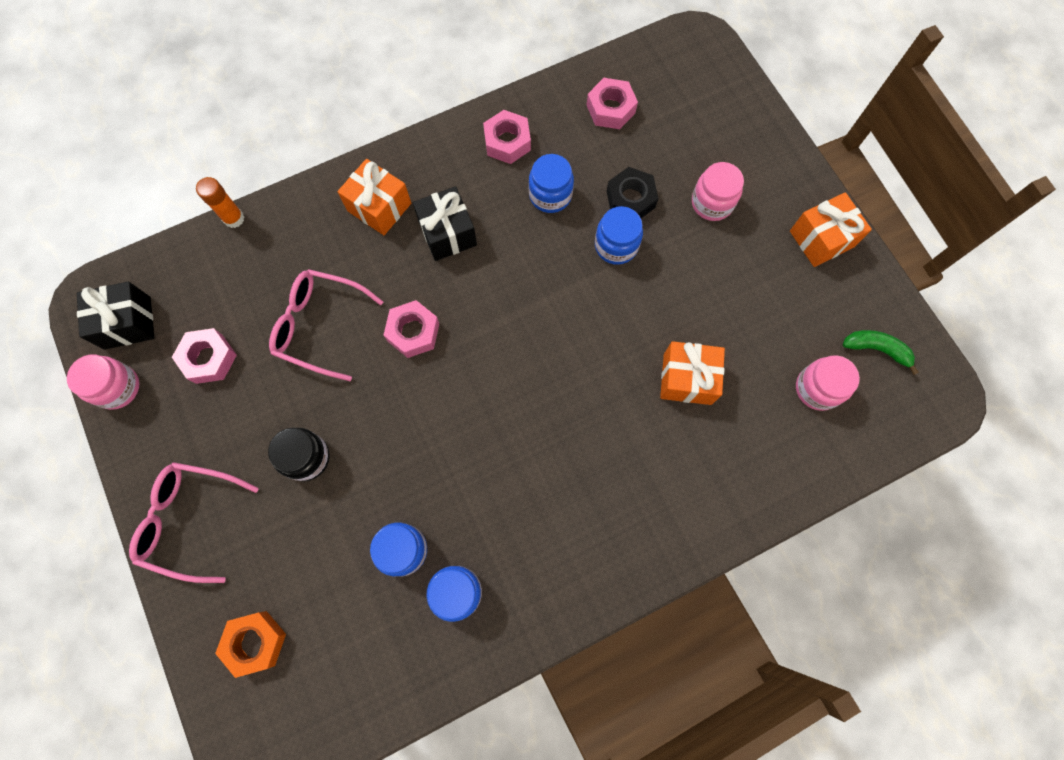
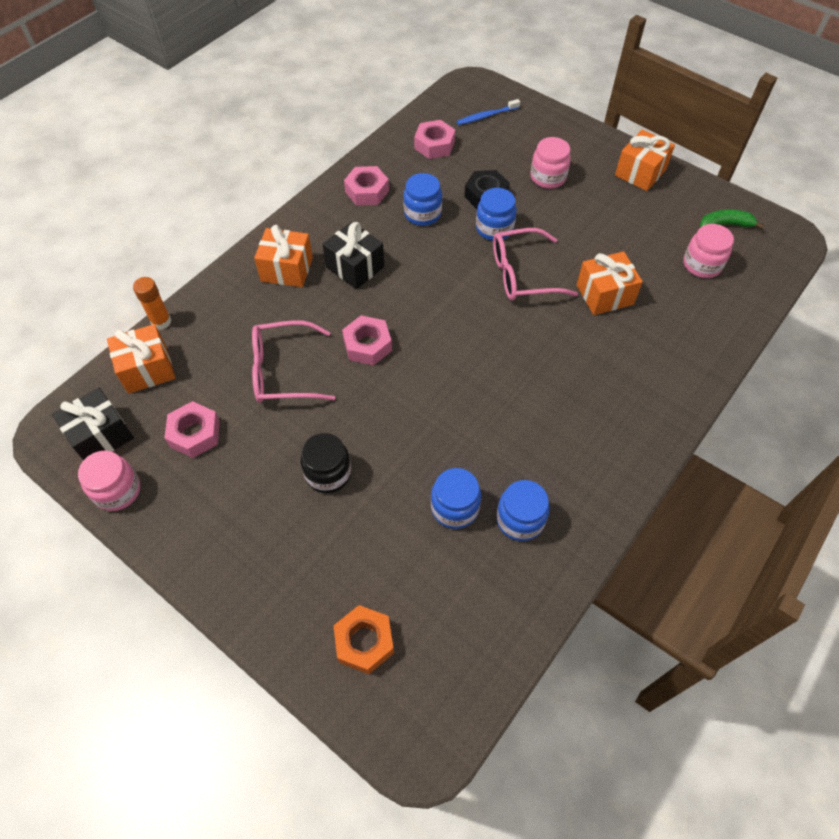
camera: 25 degrees left, 15 degrees down
(190, 520) = (246, 569): pink glasses -> pink glasses (522, 274)
(198, 268) = (147, 369): none -> orange gift
(689, 91) = (486, 116): none -> blue toothbrush

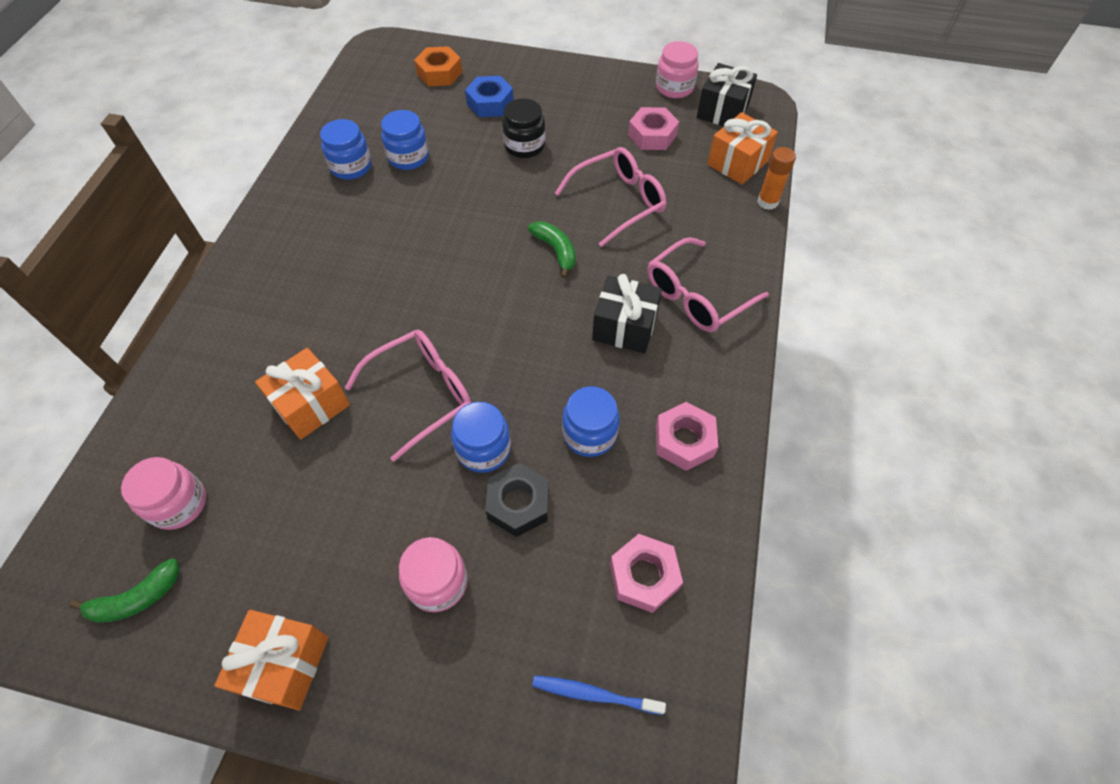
camera: 155 degrees right, 0 degrees up
(287, 269) = (696, 296): orange gift -> pink glasses
(330, 556) = (490, 103): none -> blue nut
(367, 345) = (556, 251): pink nut -> green banana
(486, 116) = (594, 694): blue toothbrush -> blue toothbrush turned 120 degrees counterclockwise

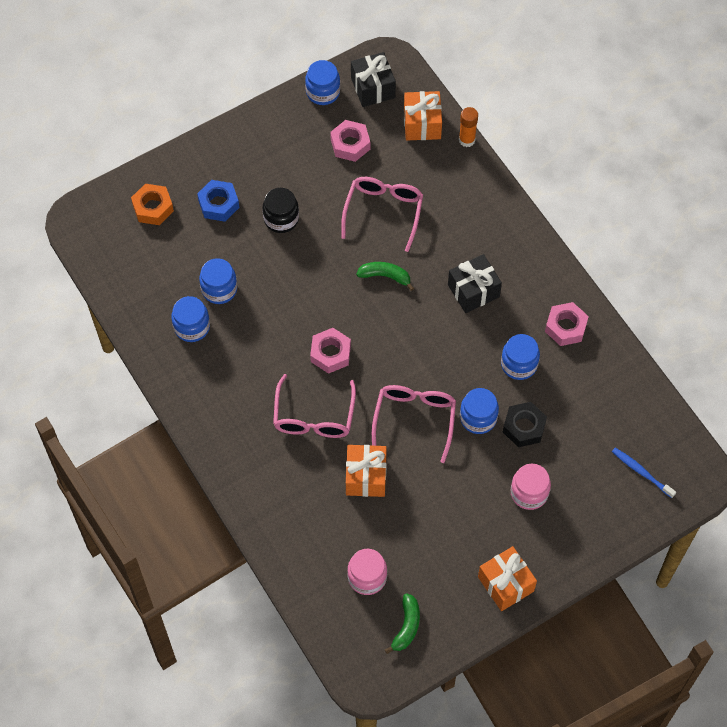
camera: 45 degrees left, 5 degrees up
(594, 694) = (641, 472): blue toothbrush -> blue toothbrush turned 75 degrees clockwise
(644, 576) = (612, 407): pink nut -> pink nut (330, 353)
(674, 87) = (323, 92): pink jar -> blue jar
(696, 296) = (490, 239): pink glasses -> pink glasses (314, 417)

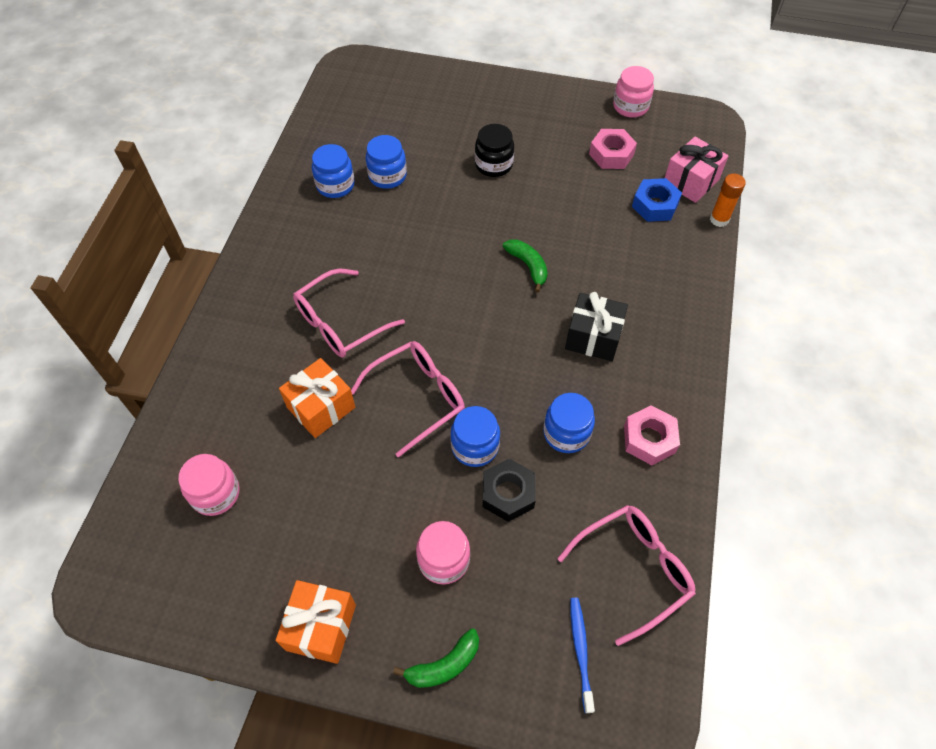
camera: 45 degrees right, 5 degrees down
(153, 208) = (409, 92): orange nut -> none
(218, 204) = (459, 122): blue nut -> blue nut (655, 205)
(323, 92) = (630, 106): blue jar -> pink jar
(330, 353) = (413, 287): pink nut -> none
(373, 88) = (676, 130): black gift -> none
(383, 212) = (583, 219): pink glasses -> pink glasses (634, 570)
(406, 626) = (191, 573): green banana -> green banana (444, 665)
(422, 124) = (691, 181): orange gift -> pink gift

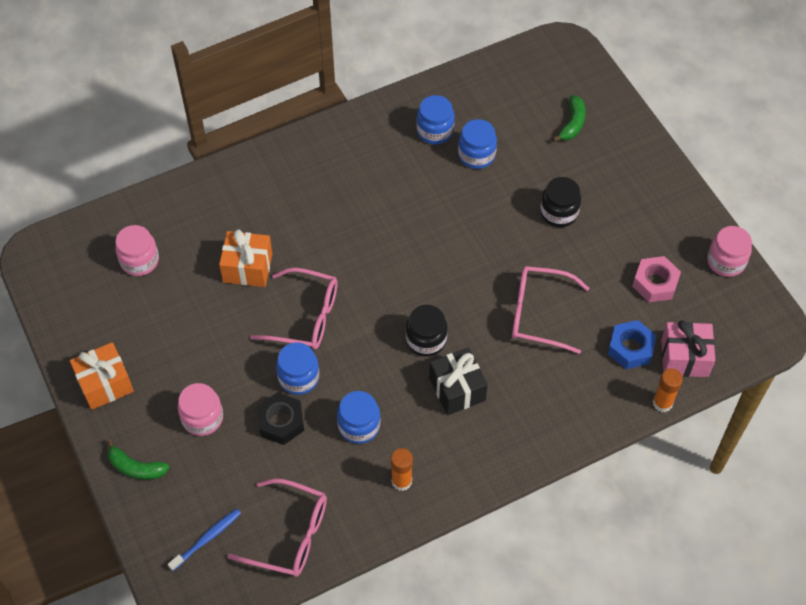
camera: 50 degrees right, 0 degrees up
(340, 323) = (321, 227): pink glasses -> pink glasses (538, 314)
(526, 326) = (426, 340): none -> black jar
(528, 266) = (482, 304): green banana -> green banana (572, 123)
(649, 439) = (401, 481): pink nut -> orange glue stick

